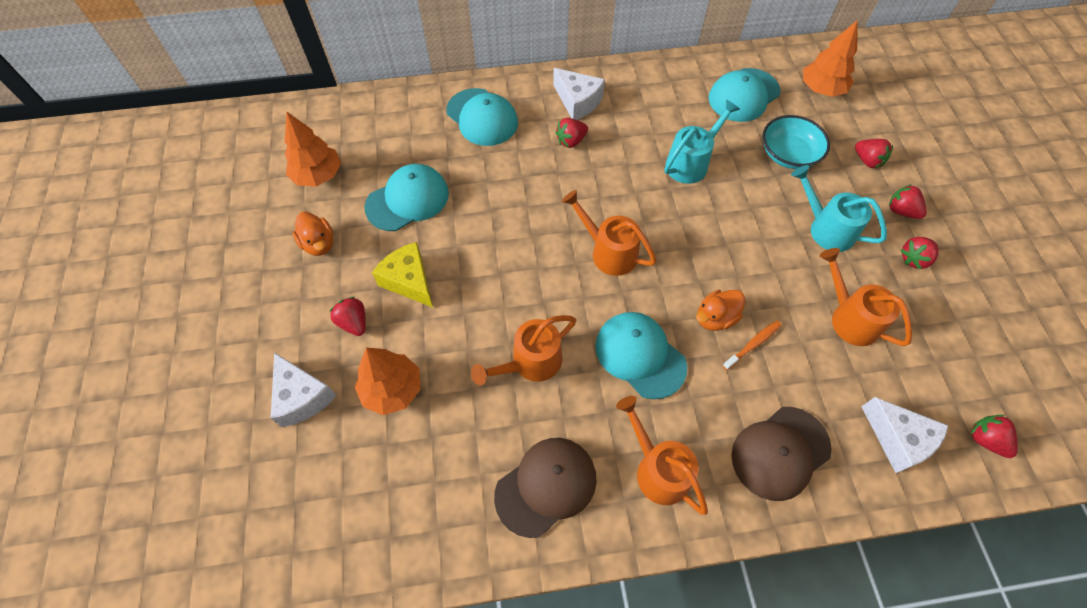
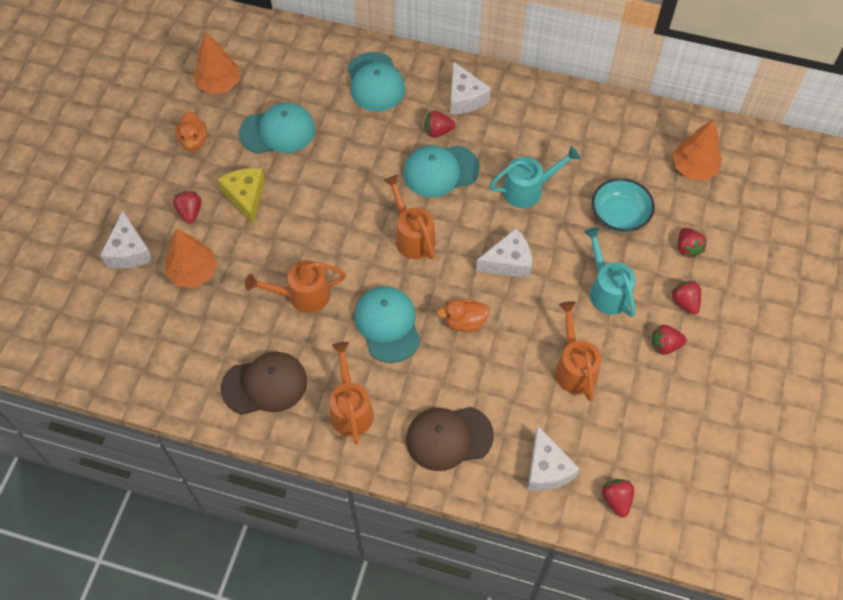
camera: 25 degrees right, 0 degrees up
(718, 239) = (508, 262): none -> white cheese
(743, 95) = (616, 147): turquoise cap -> turquoise cap (440, 171)
(753, 344) = (481, 354): orange toothbrush -> none

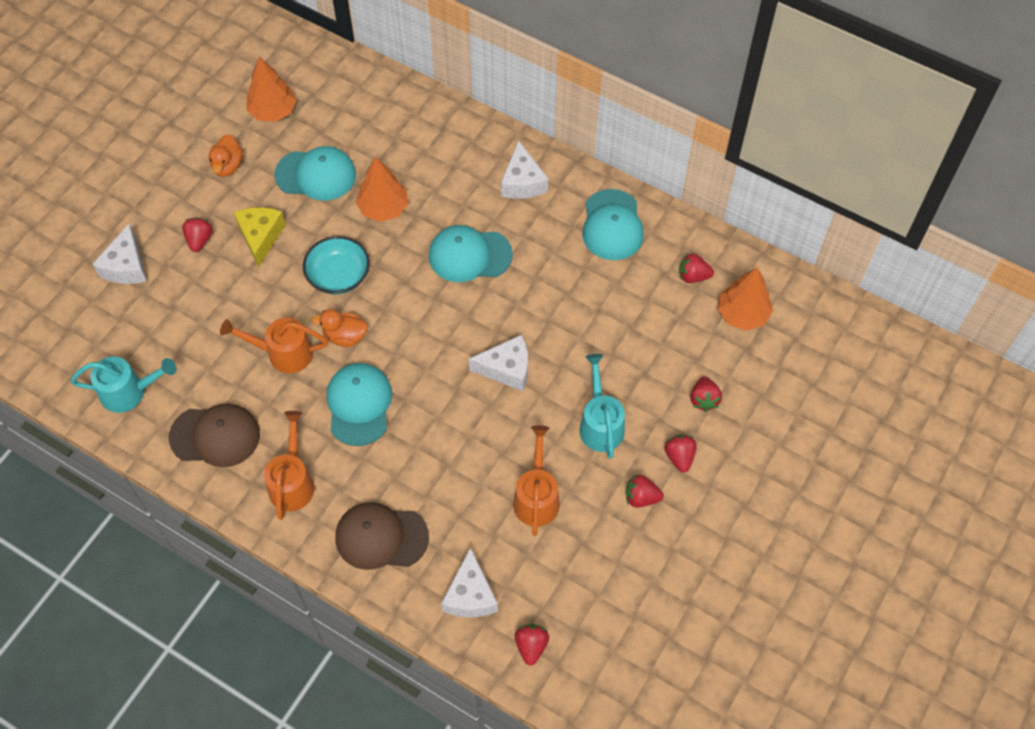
camera: 15 degrees right, 0 degrees up
(193, 272) = (182, 303): orange tree -> orange tree (383, 208)
(375, 82) = (434, 144): turquoise cap -> turquoise cap (612, 225)
(412, 236) = (416, 317): orange watering can -> none
(438, 131) = (481, 212): red strawberry -> red strawberry (693, 276)
(464, 322) = (439, 421): orange duck -> orange duck (345, 336)
(529, 189) = (556, 296): turquoise watering can -> turquoise watering can (130, 392)
(619, 215) = (643, 346): turquoise bowl -> turquoise bowl (338, 275)

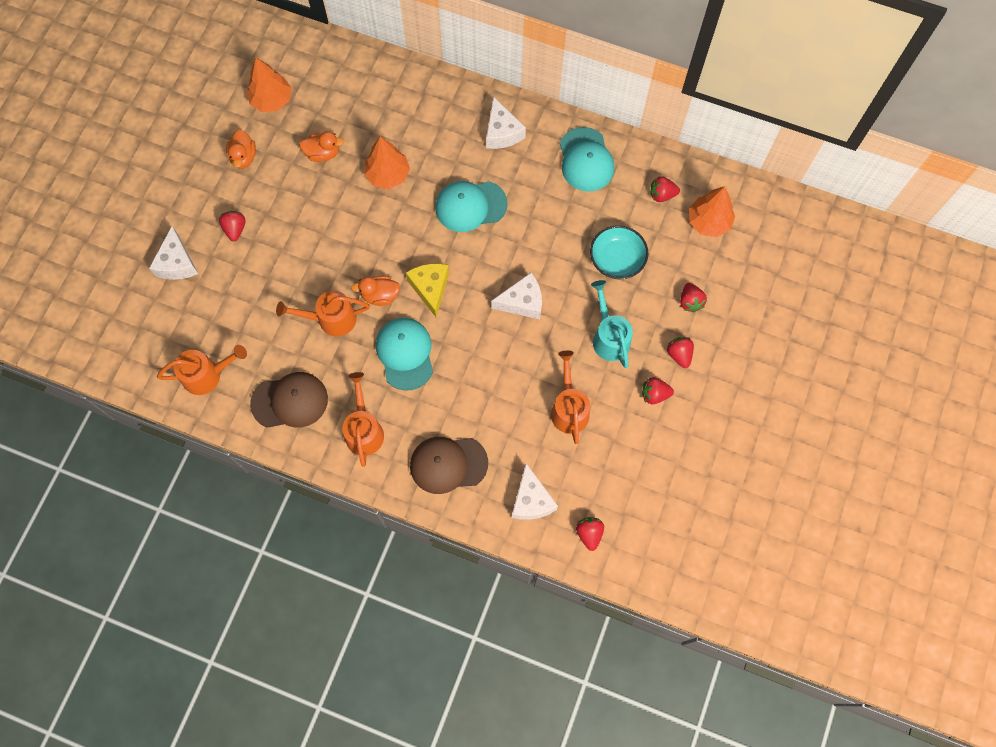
camera: 10 degrees left, 10 degrees up
(130, 392) = (208, 375): turquoise watering can -> orange watering can
(260, 237) = (287, 218): yellow cheese -> yellow cheese (430, 288)
(316, 175) = (323, 153): turquoise cap -> orange duck
(338, 275) = (362, 242): turquoise bowl -> turquoise bowl (617, 259)

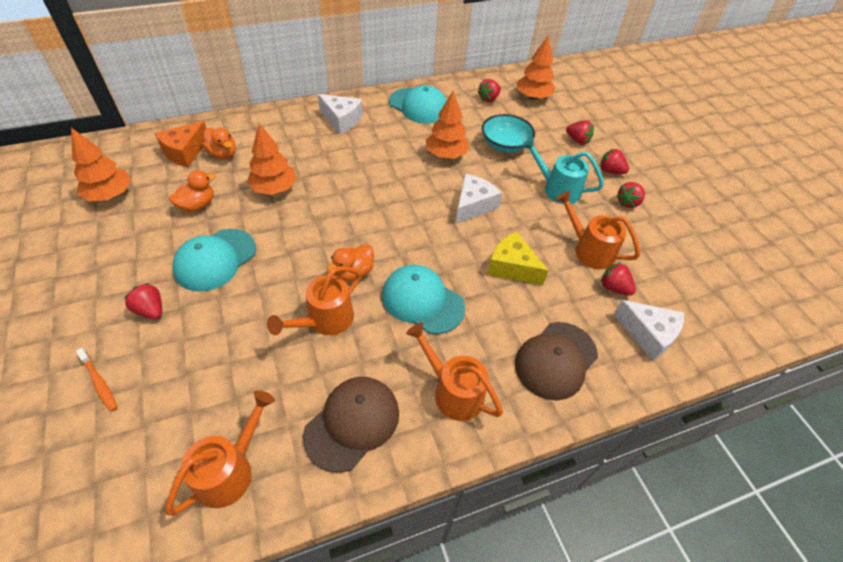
camera: 45 degrees left, 20 degrees down
(177, 263) = (99, 382): white cheese -> orange toothbrush
(243, 157) = (113, 249): orange duck -> orange duck (223, 154)
(351, 87) = (185, 152): none -> orange cheese
(430, 288) = (392, 241): yellow cheese -> yellow cheese (512, 267)
(470, 206) = (365, 171): turquoise cap -> turquoise cap (215, 260)
(553, 234) = (446, 154): none -> orange tree
(589, 533) = (714, 324): red strawberry -> red strawberry (614, 287)

